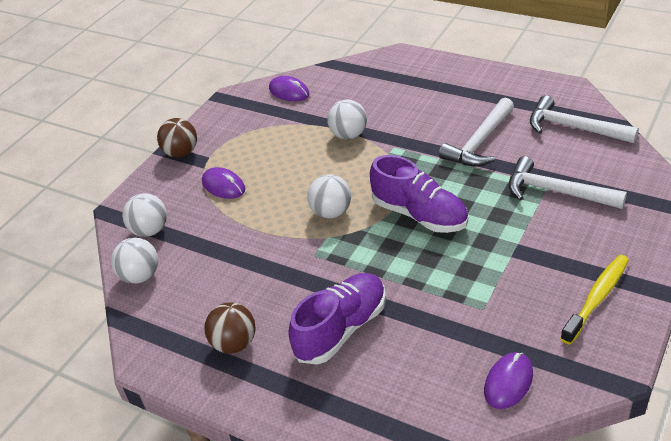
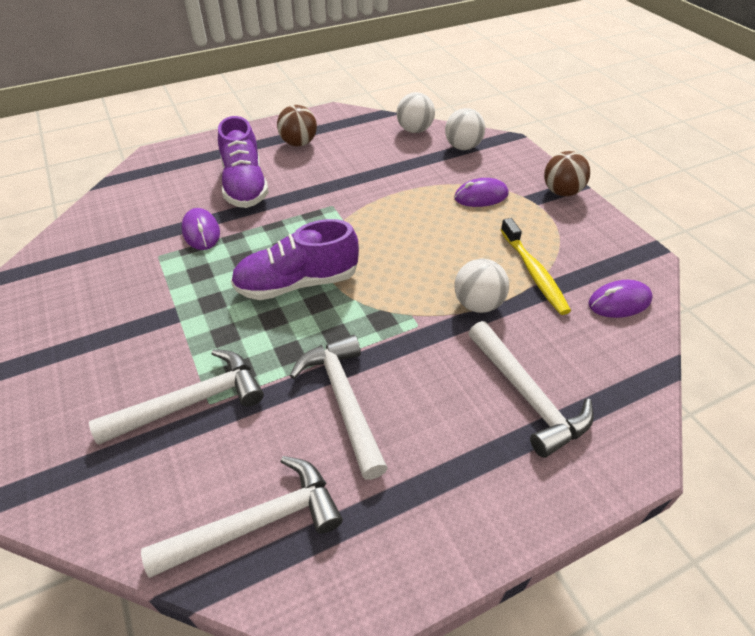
camera: 120 degrees right, 5 degrees up
(331, 212) = (369, 236): white ball -> none
(399, 92) = (527, 396): none -> white hammer
(508, 382) = (93, 229): purple mouse -> purple mouse (201, 232)
(597, 298) = (63, 323): yellow toothbrush -> yellow toothbrush (534, 272)

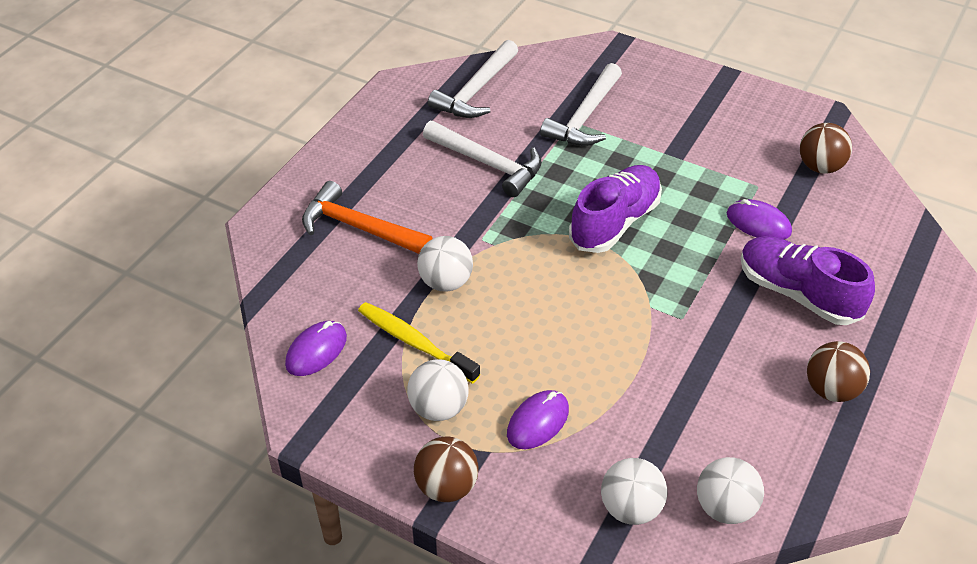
camera: 145 degrees right, 0 degrees up
(95, 246) = (820, 167): none -> brown ball
(527, 396) = (359, 227): white hammer -> orange hammer
(541, 228) = (438, 408): none -> white ball

